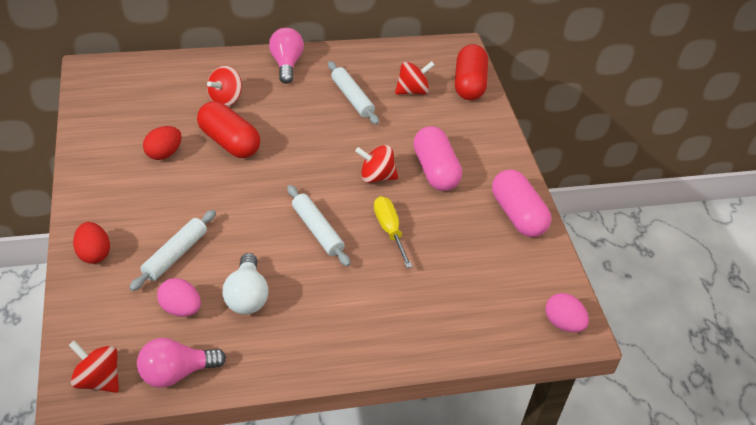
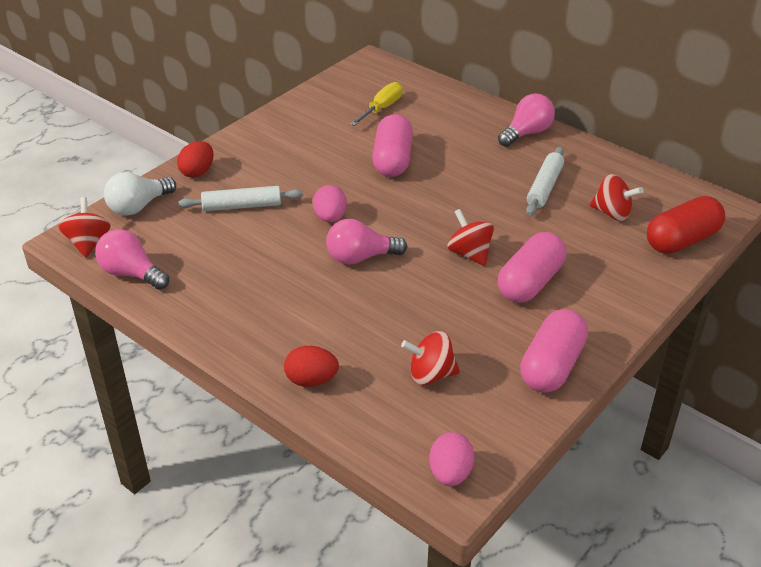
camera: 55 degrees right, 5 degrees down
(164, 154) = (335, 140): red egg -> red egg (311, 380)
(180, 309) = (193, 239): pink egg -> pink egg (330, 218)
(225, 99) = (437, 131): red spinning top -> red spinning top (430, 374)
(229, 142) = (392, 160): red capsule -> pink capsule
(246, 296) = (244, 263): white light bulb -> white light bulb (138, 206)
(317, 230) = (360, 257): white rolling pin -> pink light bulb
(389, 230) = (416, 297): yellow screwdriver -> yellow screwdriver (381, 108)

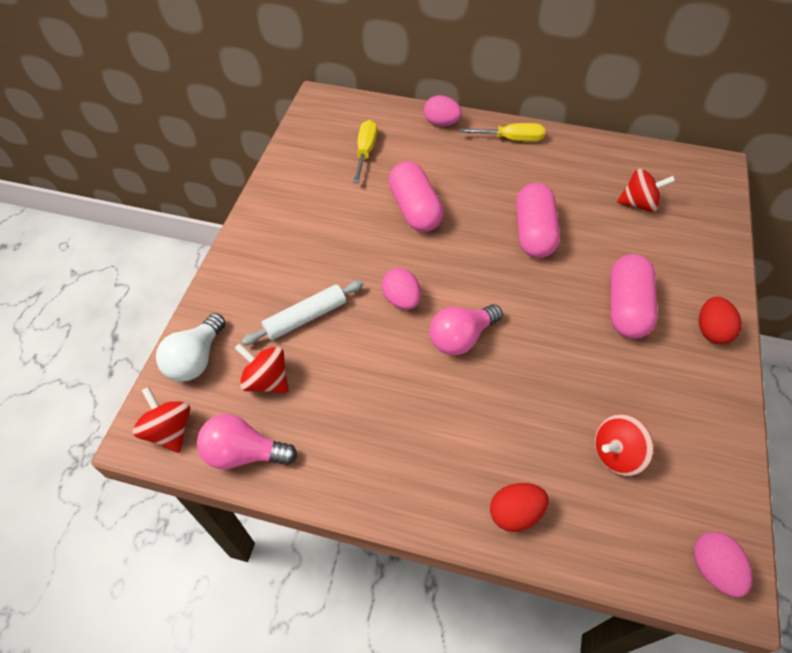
camera: 25 degrees left, 15 degrees up
(197, 172) = (232, 291): red egg -> red egg (711, 331)
(469, 105) = (441, 123): none -> pink egg
(469, 253) = (554, 294): red spinning top -> red spinning top (266, 380)
(527, 133) = (511, 139): pink light bulb -> yellow screwdriver
(544, 187) = (566, 194): white rolling pin -> none
(552, 366) = (708, 397): pink capsule -> pink capsule (534, 233)
(682, 240) = (711, 213): red capsule -> none

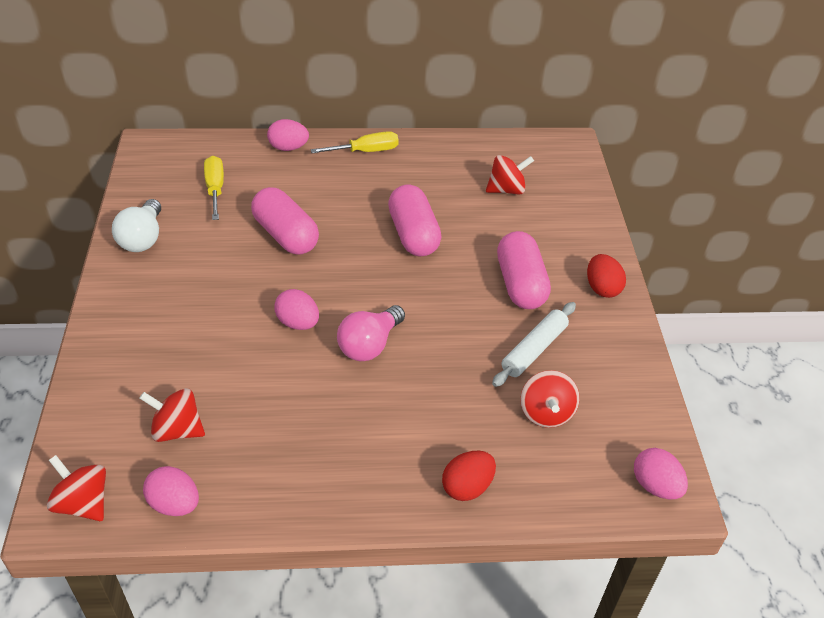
camera: 20 degrees left, 10 degrees down
(196, 359) = (90, 428): white light bulb -> white light bulb (143, 238)
(244, 453) = (175, 504): pink light bulb -> pink egg
(305, 318) = (200, 361): white rolling pin -> white rolling pin (534, 350)
(616, 454) = (546, 413): red spinning top -> red spinning top turned 45 degrees counterclockwise

